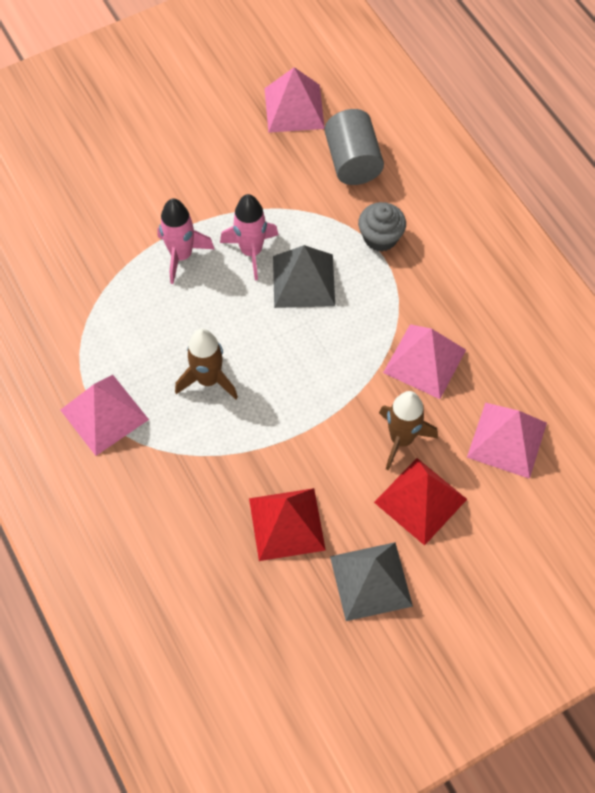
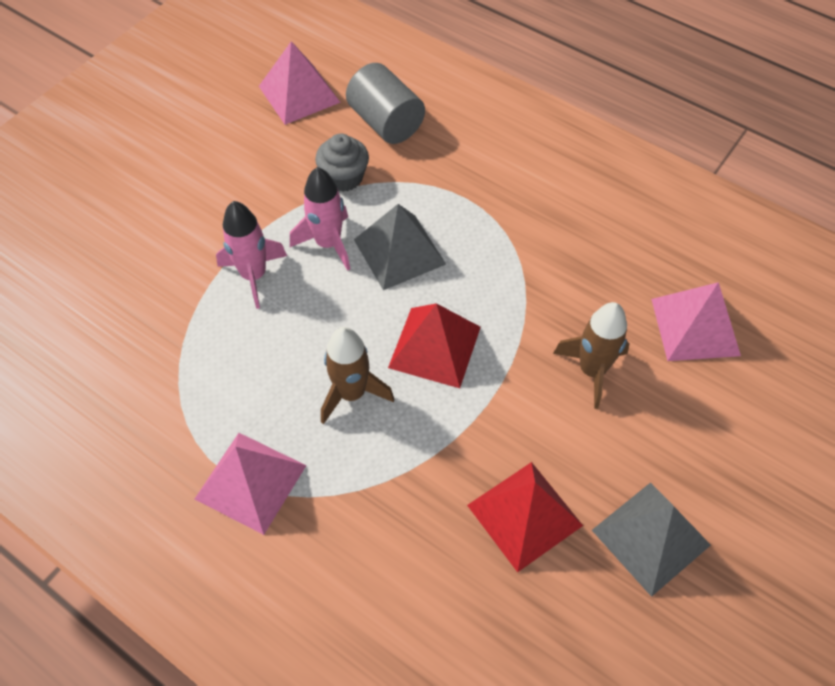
camera: 25 degrees left, 5 degrees down
(380, 237) = (454, 182): grey cupcake -> grey cupcake (344, 177)
(420, 500) = (649, 426): red pyramid -> red pyramid (435, 347)
(424, 361) = (567, 282): pink pyramid -> none

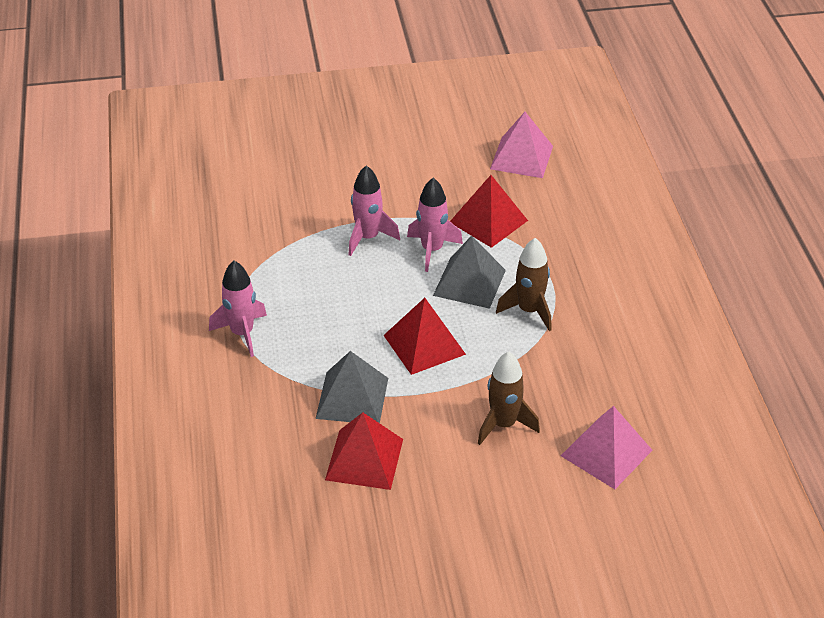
camera: 45 degrees right, 15 degrees down
(250, 481) = (242, 333): pink pyramid -> pink rocket
(344, 177) = (488, 221): grey cupcake -> red pyramid
(351, 393) = (347, 332): brown rocket -> brown rocket (529, 311)
(386, 122) = (557, 207): grey cylinder -> none
(651, 537) = (421, 526): grey pyramid -> grey pyramid (352, 398)

